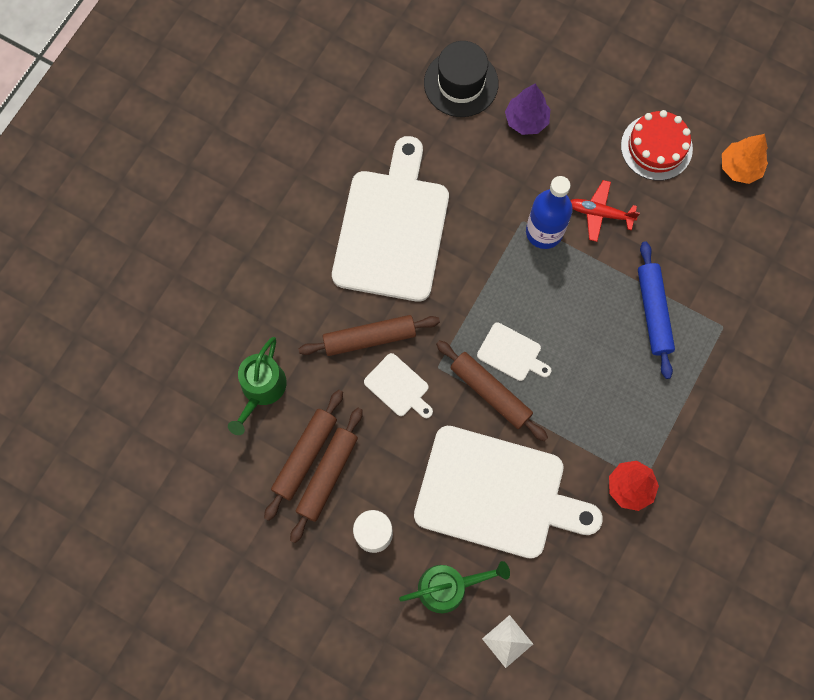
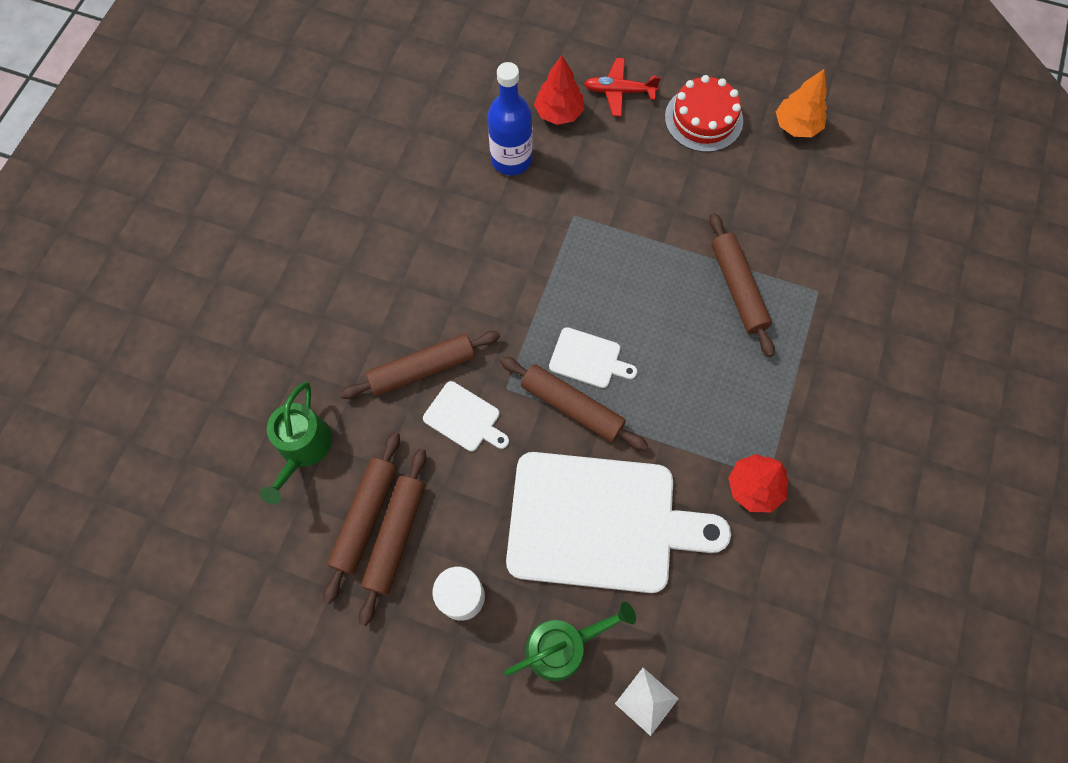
camera: 10 degrees left, 5 degrees down
(392, 229) = (430, 246): white cutting board -> none
(461, 83) = (482, 87): black hat -> none
(526, 120) = (559, 113): purple tree -> red tree
(544, 232) = (600, 223): blue bottle -> blue bottle (511, 159)
(599, 213) = (657, 194): red plane -> red plane (619, 91)
(653, 312) = (738, 288): blue rolling pin -> brown rolling pin

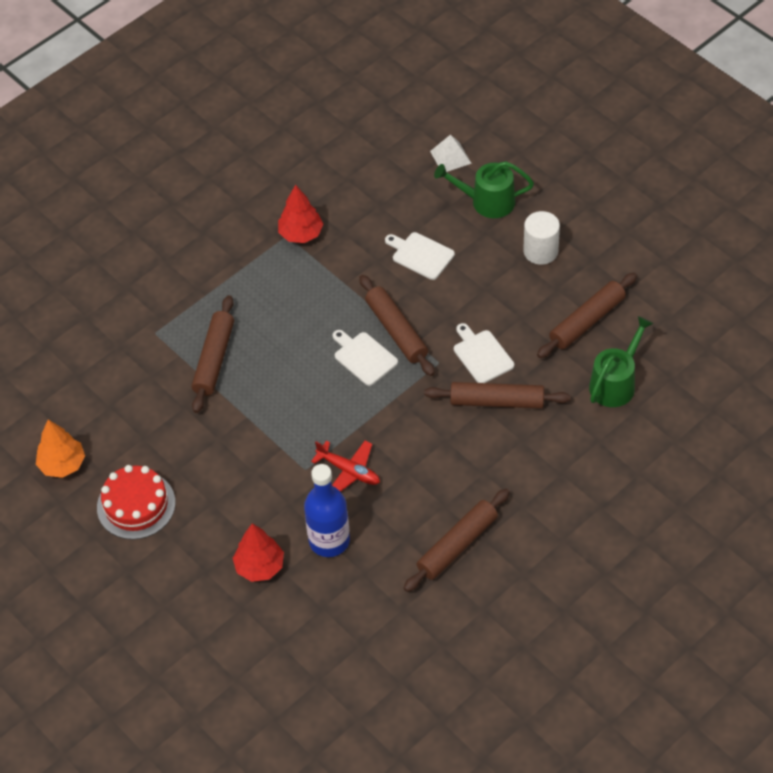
camera: 150 degrees left, 15 degrees down
(396, 536) = (570, 302): brown rolling pin -> brown rolling pin (457, 545)
(600, 522) = (421, 255): white cutting board -> white cutting board, size x0.42
(619, 91) = (192, 564): red plane -> red plane (349, 471)

